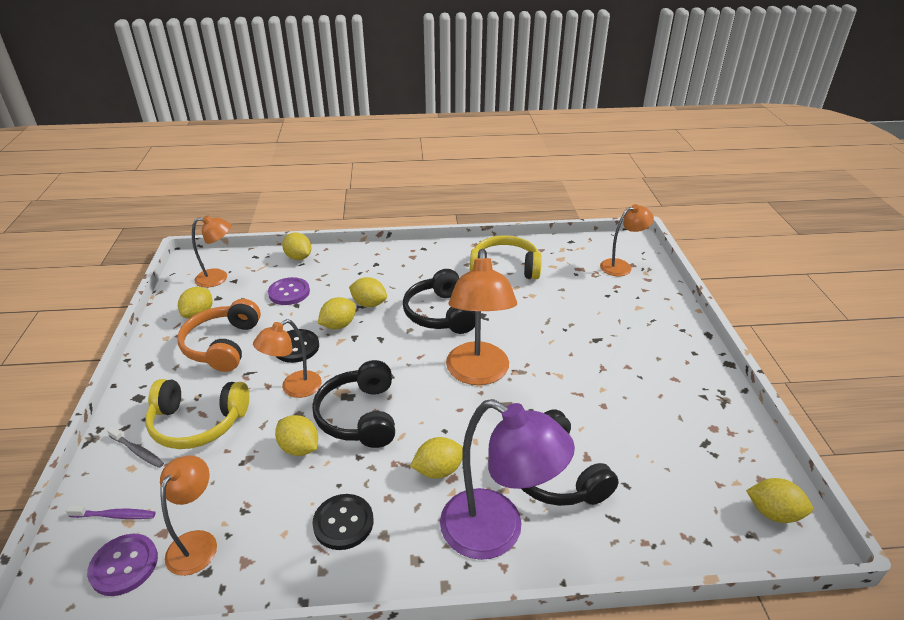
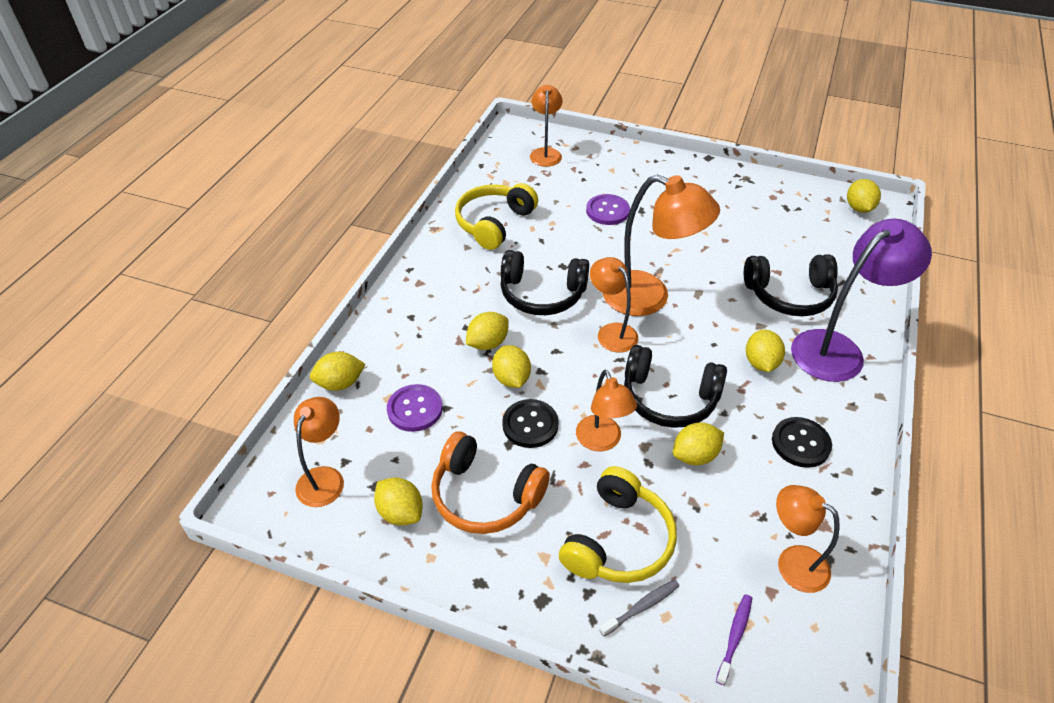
camera: 65 degrees left, 10 degrees up
(124, 565) = (805, 631): purple button -> purple button (607, 211)
(420, 362) = (611, 332): none -> orange lamp
(773, 513) = (858, 208): yellow lemon -> yellow lemon turned 45 degrees counterclockwise

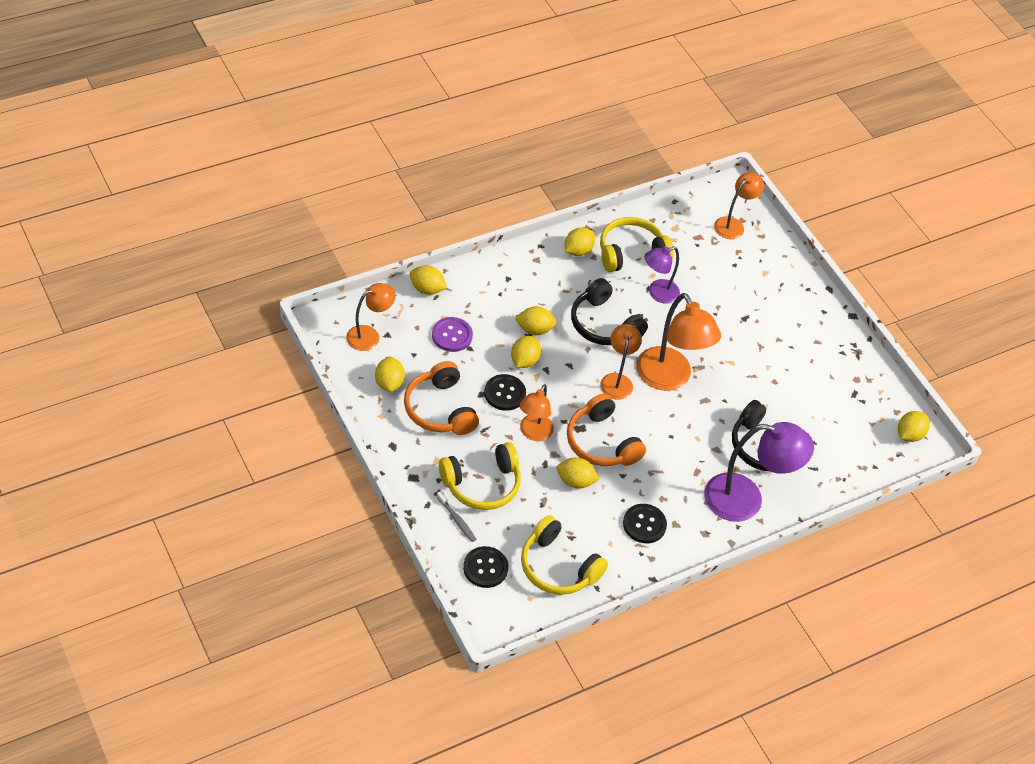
camera: 35 degrees right, 5 degrees up
(554, 238) = (657, 293): none -> purple lamp
(607, 211) = (720, 301): purple button -> none
(641, 607) = (456, 520): grey toothbrush -> grey toothbrush turned 45 degrees clockwise
(669, 398) = (601, 442): black headphones -> orange headphones
(734, 637) = (485, 568): purple toothbrush -> black button
(761, 363) = (684, 468): yellow lemon -> yellow lemon (577, 251)
(792, 562) = (558, 567): orange lamp -> yellow headphones

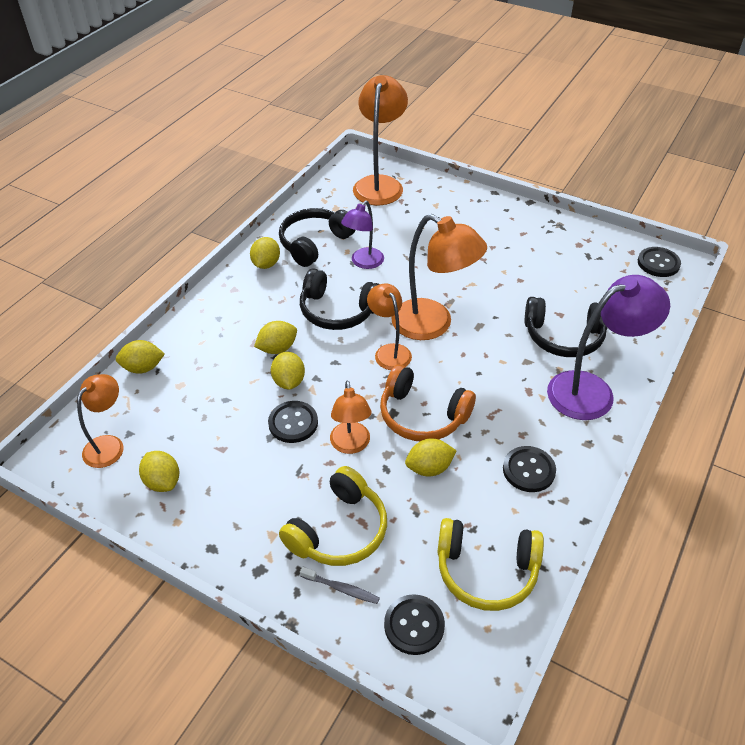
camera: 25 degrees left, 5 degrees down
(440, 409) = (237, 477): orange headphones -> none
(452, 335) = (199, 397): purple button -> none
(631, 253) = (314, 243): yellow headphones -> black headphones
(733, 224) = (380, 184): orange lamp -> orange lamp, size x1.69
(909, 434) = (658, 263): yellow lemon -> black button

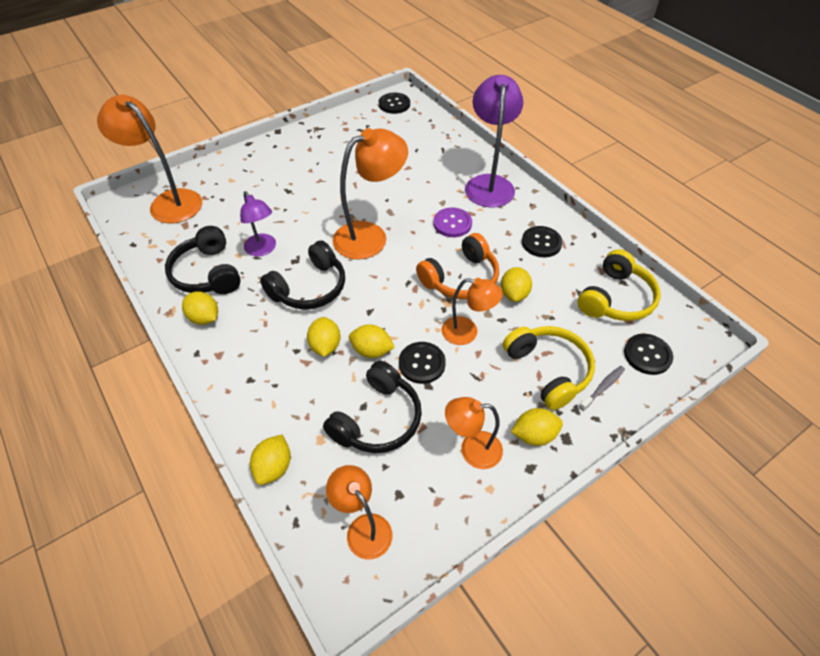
camera: 65 degrees left, 5 degrees up
(163, 481) = (437, 488): yellow lemon -> yellow lemon (534, 435)
(389, 351) = (381, 272): orange lamp -> orange lamp (472, 450)
(499, 381) = (452, 223): none -> purple button
(563, 336) = (431, 175): black headphones -> black headphones (377, 419)

